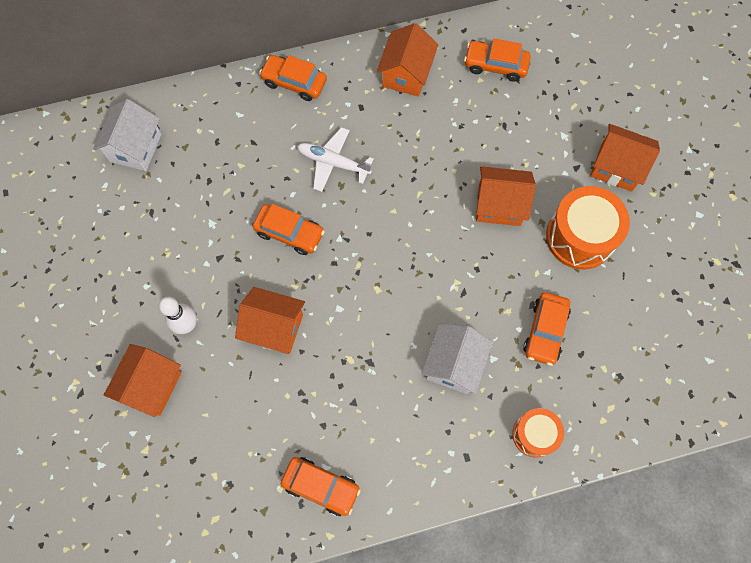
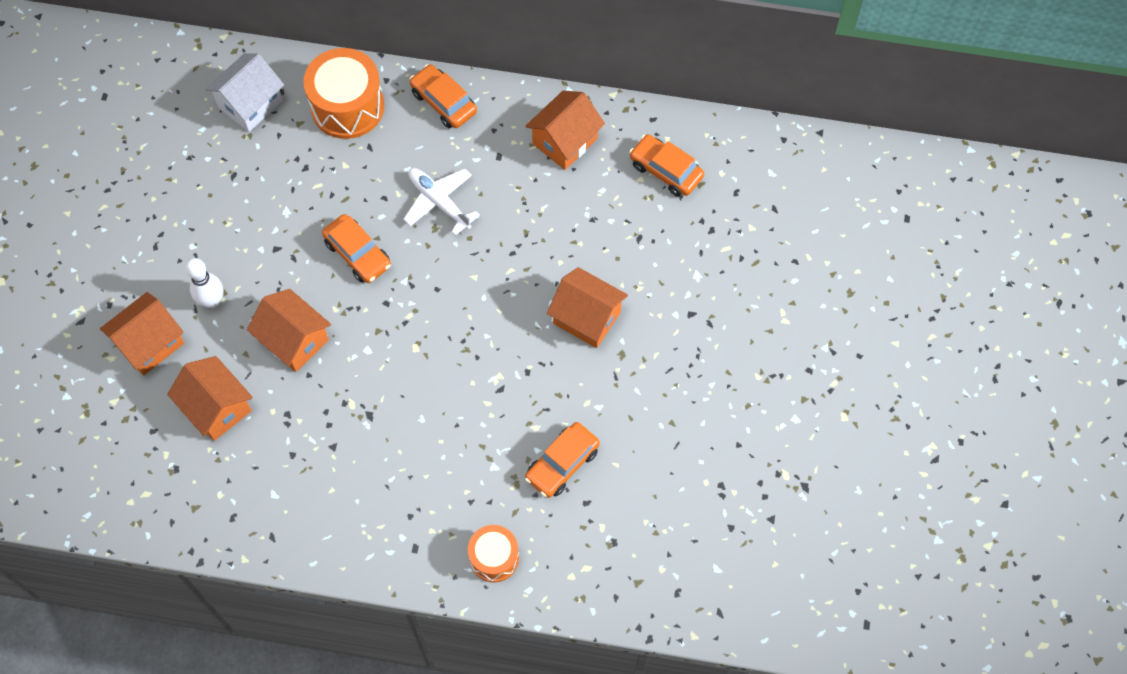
camera: 25 degrees right, 5 degrees down
(321, 486) = (260, 510): orange car -> none
(453, 364) = (451, 455): white house -> none
(580, 237) = (653, 386): orange drum -> orange drum (347, 106)
(616, 167) = (734, 332): orange house -> orange house (217, 408)

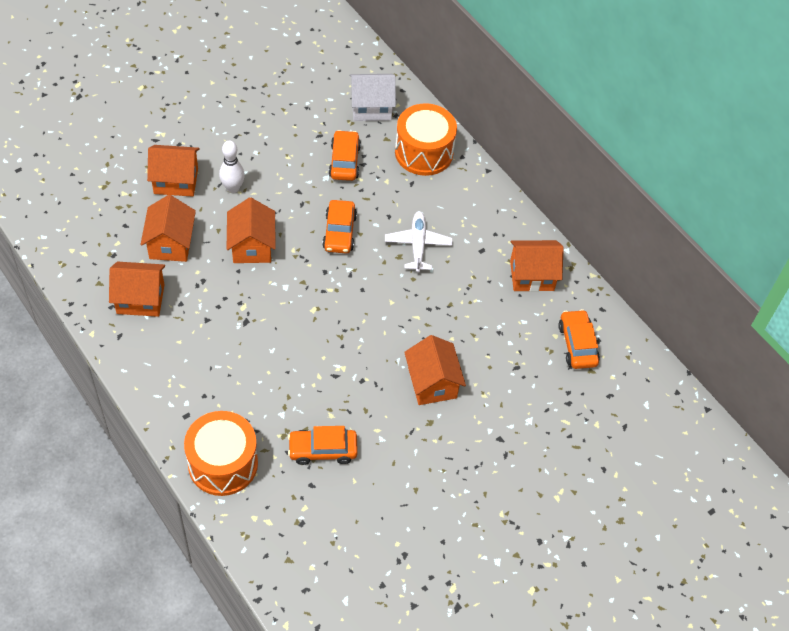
camera: 40 degrees right, 10 degrees down
(251, 485) = (140, 299): none -> orange house
(443, 102) = (482, 195): orange car -> orange car (344, 161)
(494, 558) = (223, 463): orange drum -> orange drum, size x1.67

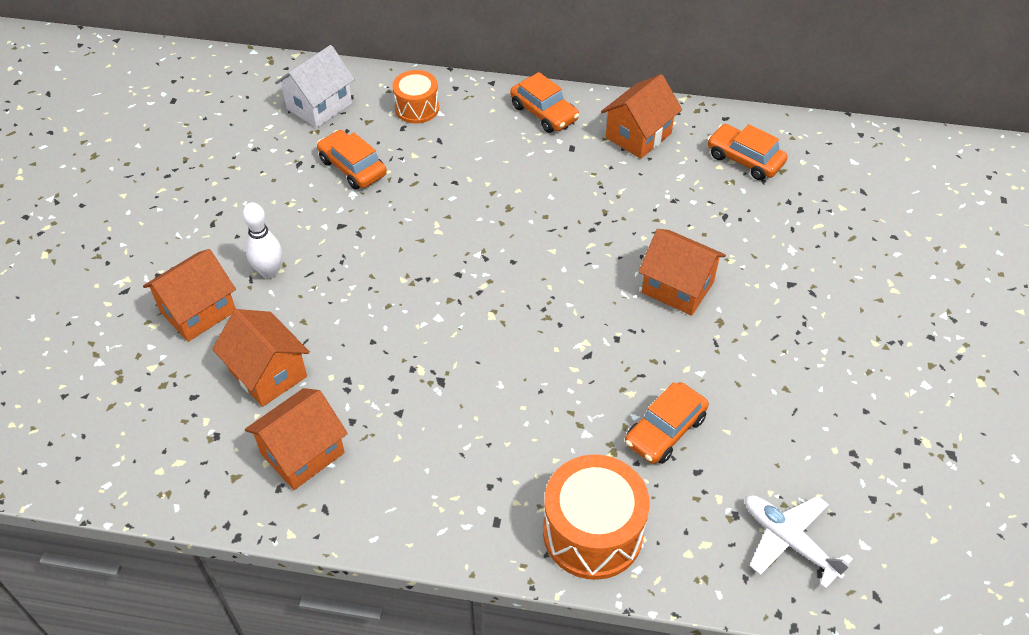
camera: 40 degrees left, 5 degrees down
(252, 246) = (357, 308): orange house -> none
(339, 232) = (427, 230): orange car -> orange car (544, 113)
(418, 245) = (512, 185): white plane -> white plane (789, 541)
(424, 152) = (417, 108): orange drum -> orange drum, size x0.60

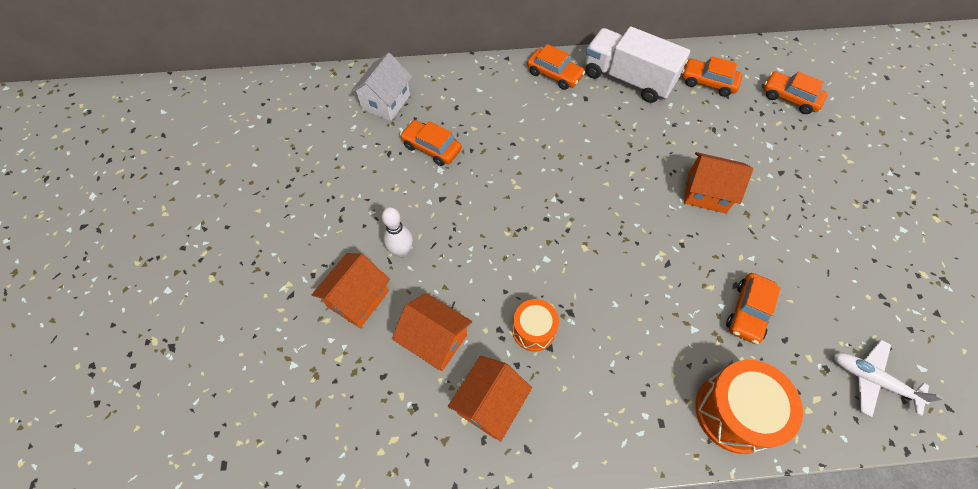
camera: 15 degrees left, 10 degrees up
(417, 108) = (460, 89): orange drum -> orange drum (533, 330)
(638, 135) = (628, 79): orange house -> white truck
(849, 199) = (789, 98): none -> orange car

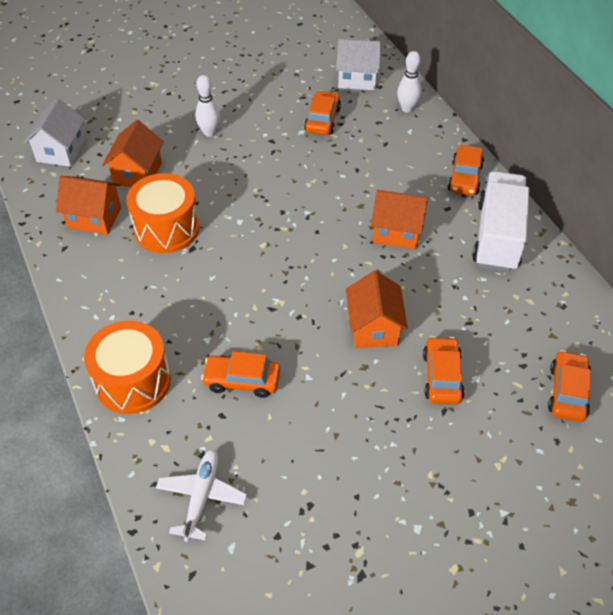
camera: 70 degrees right, 10 degrees down
(356, 422) = (61, 151): none -> white house
(358, 299) = (157, 122): orange house -> orange house (397, 232)
(448, 81) = (407, 108): none -> white bowling pin
(533, 330) = (166, 228): orange drum -> orange drum, size x1.67
(708, 82) = (539, 307): orange car -> orange car (442, 376)

